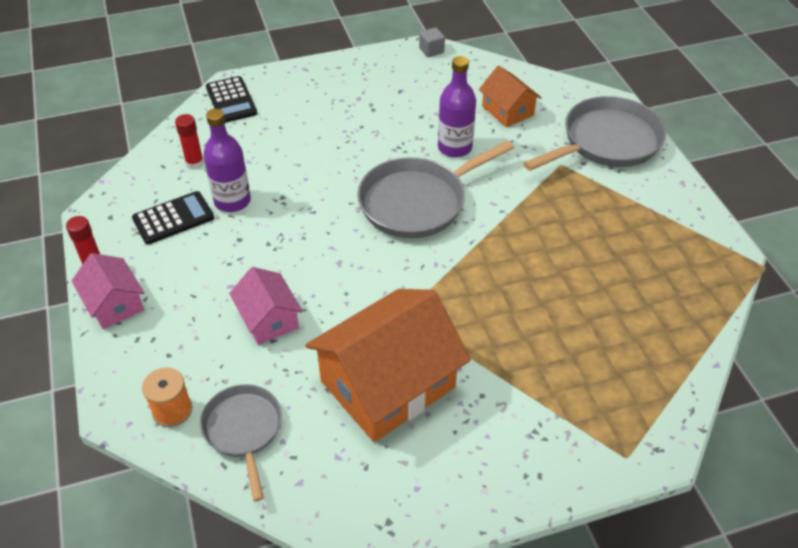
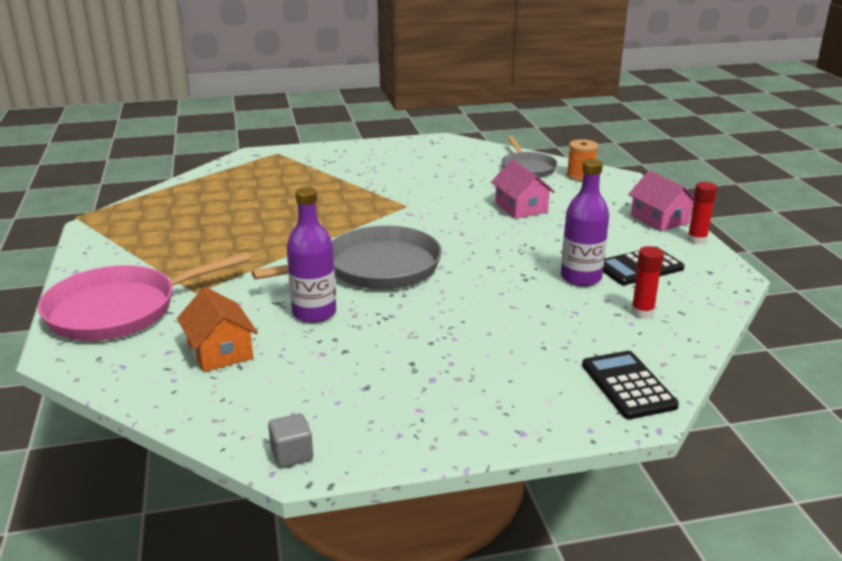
camera: 175 degrees left, 20 degrees down
(387, 384) = (426, 179): orange house -> none
(606, 142) = (120, 310): grey pan -> pink pan

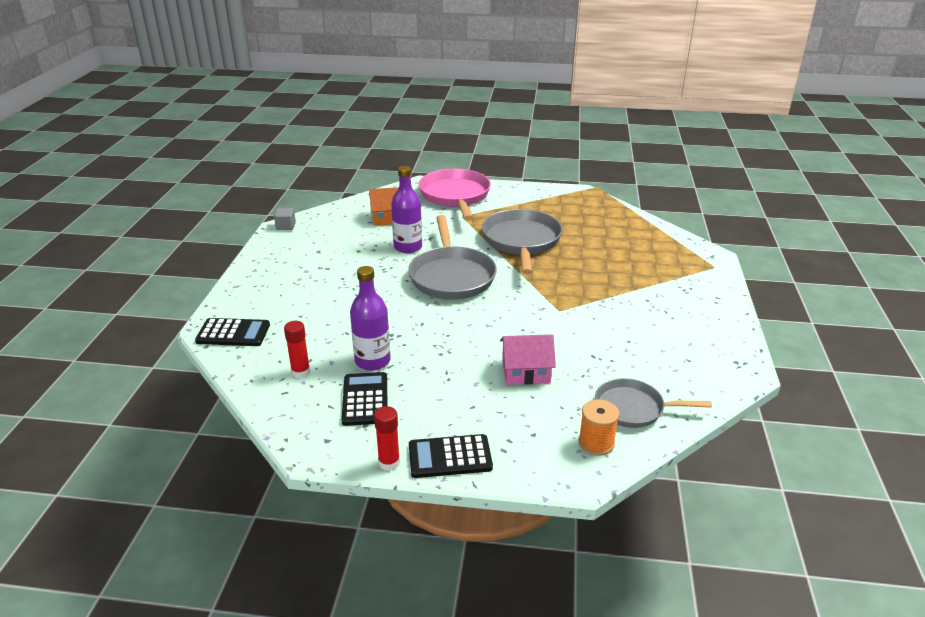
camera: 110 degrees right, 5 degrees up
(262, 241) = (521, 241): none -> grey pan
(659, 219) = (450, 457): pink house -> black calculator

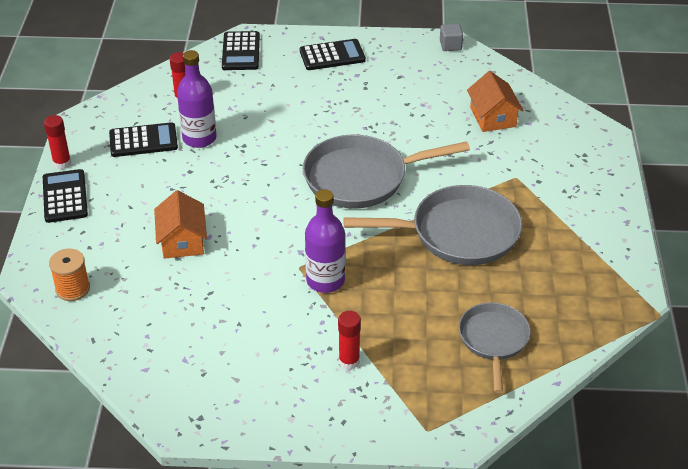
camera: 85 degrees right, 10 degrees up
(270, 281) = (332, 55): none -> black calculator
(408, 247) = (422, 139): purple bottle -> purple bottle (325, 280)
(455, 196) = (573, 167): pink pan -> none
(526, 371) = (182, 241): pink house -> orange house
(633, 408) = (121, 319): grey pan -> grey pan (493, 340)
(659, 292) = (349, 361): none -> red glue stick

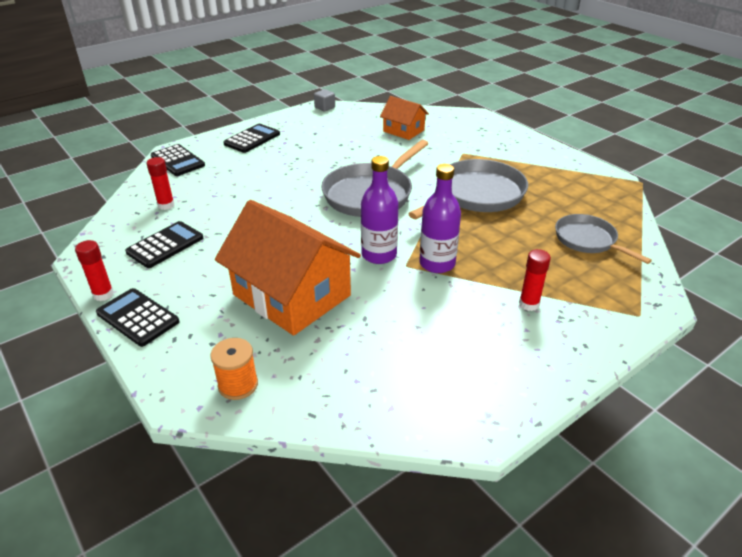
camera: 40 degrees left, 5 degrees down
(182, 241) = (292, 295): orange house -> orange house, size x1.92
(199, 138) = (214, 223): purple bottle -> purple bottle (379, 255)

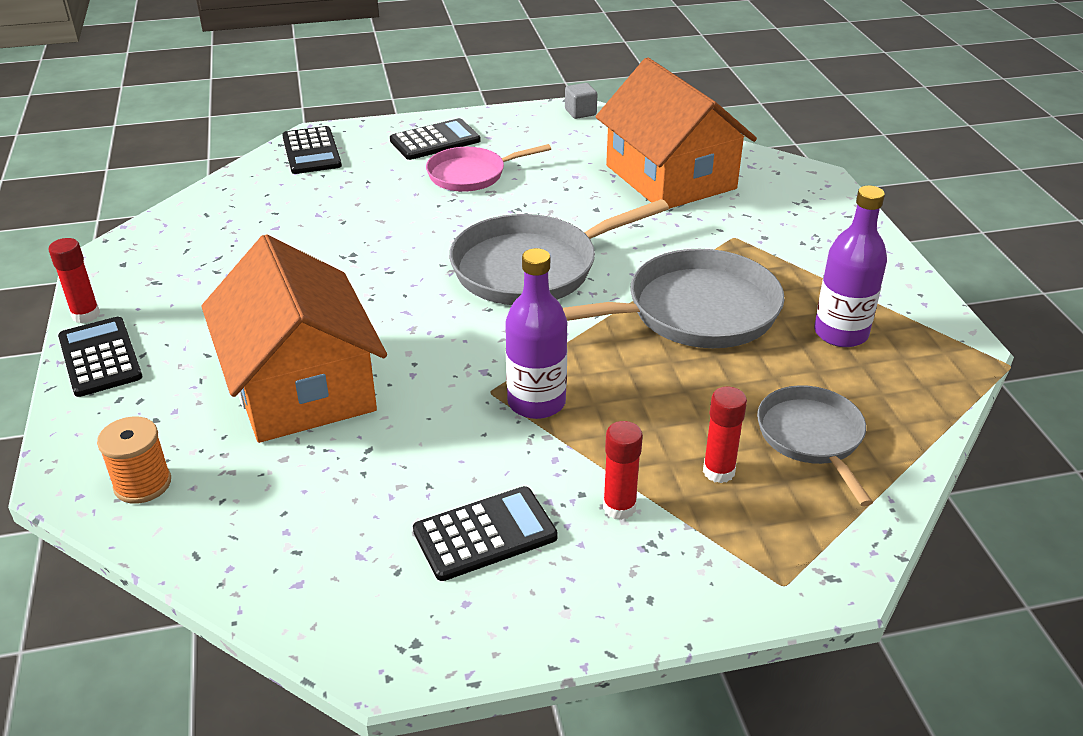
camera: 25 degrees right, 0 degrees up
(165, 245) = (204, 269): black calculator -> black calculator (485, 534)
(166, 205) = (248, 213): red glue stick -> red glue stick (718, 471)
(290, 153) = (471, 174): none -> pink pan
(379, 255) = (465, 364): purple bottle -> purple bottle (840, 333)
(403, 131) = (670, 177): orange house -> orange house, size x1.92

